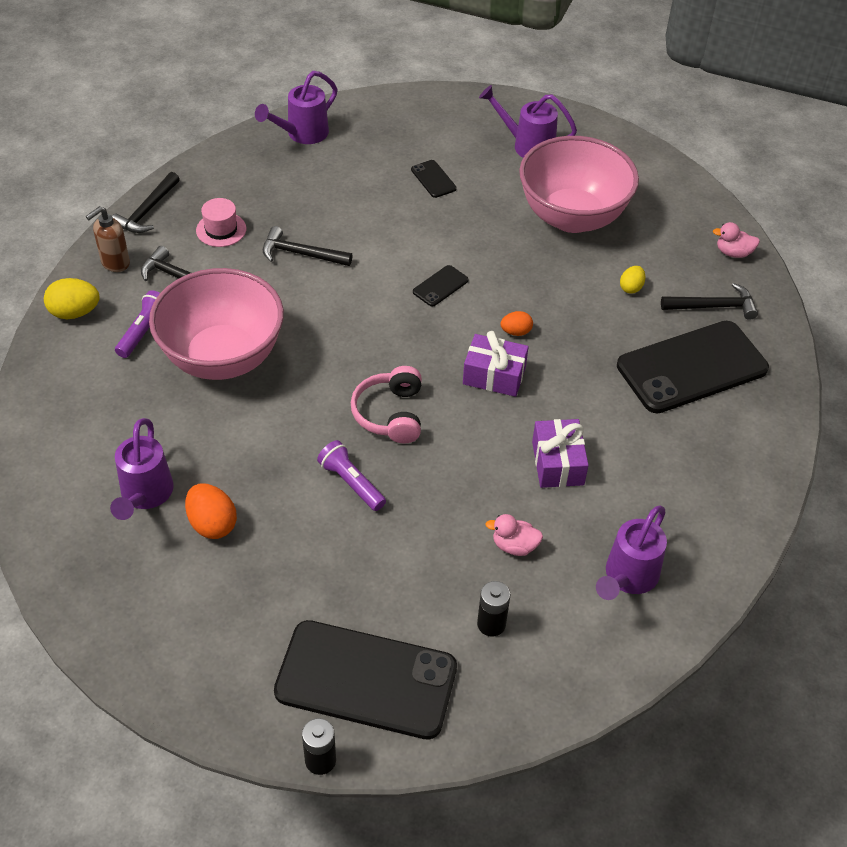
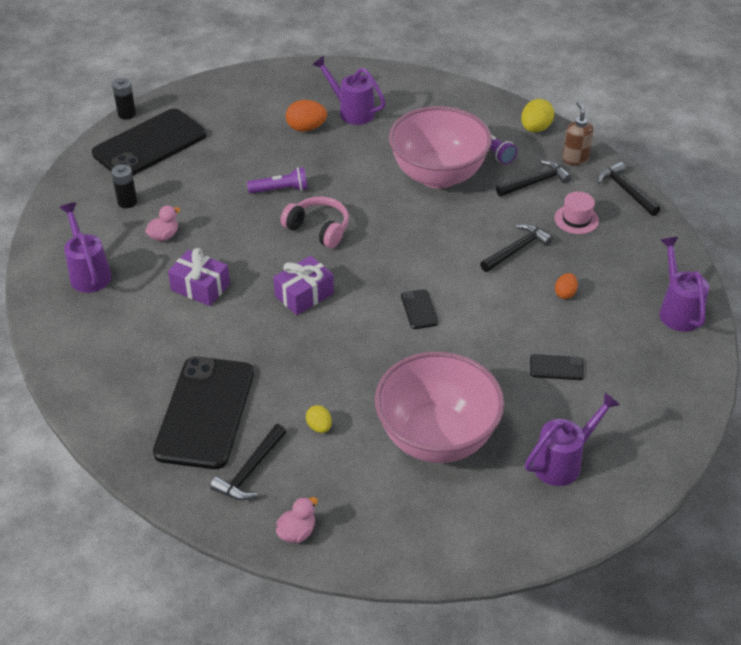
camera: 125 degrees right, 5 degrees down
(516, 332) = (334, 328): orange egg -> orange egg (565, 293)

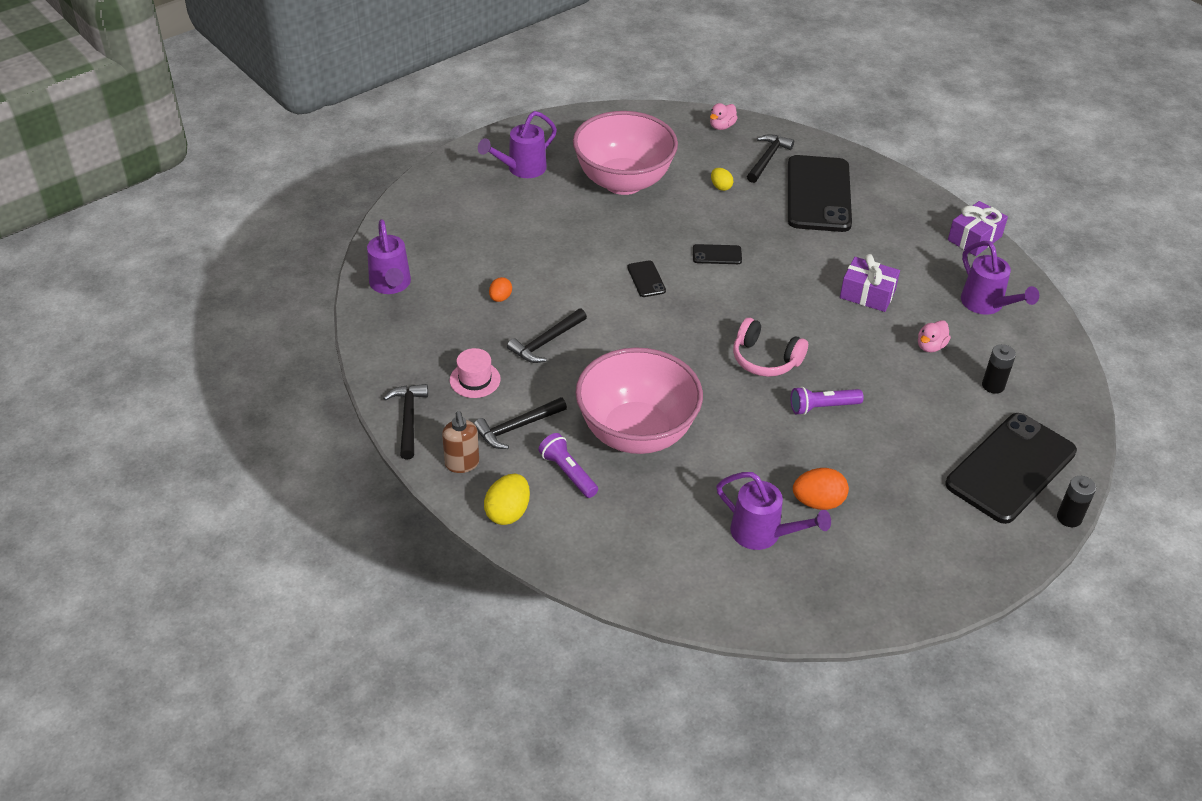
camera: 175 degrees right, 0 degrees up
(304, 295) = (762, 290): purple gift -> purple gift (974, 238)
(556, 367) = (518, 233): black phone -> black phone (717, 255)
(625, 190) = (408, 419): black hammer -> black hammer turned 150 degrees counterclockwise

